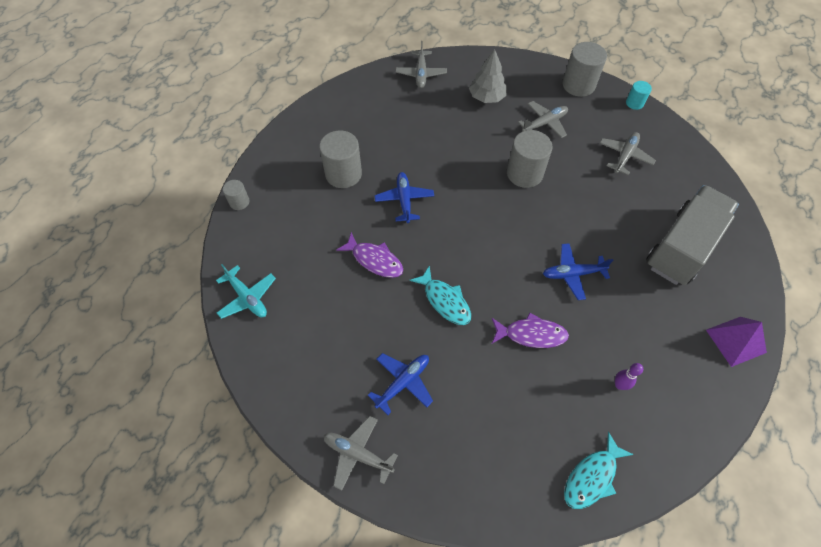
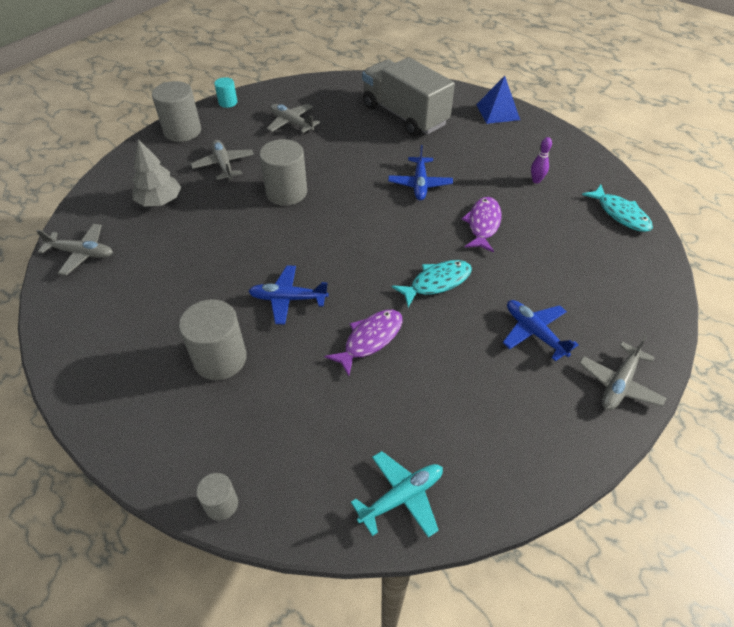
camera: 80 degrees left, 10 degrees down
(735, 341) = (497, 112): purple pyramid -> blue pyramid

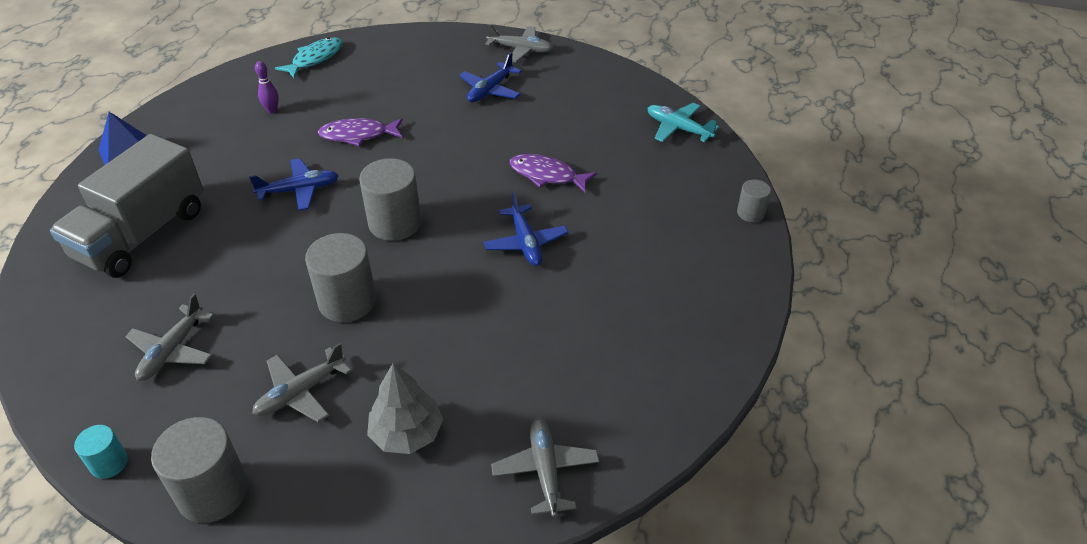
camera: 110 degrees left, 5 degrees down
(220, 358) = (625, 265): grey cylinder -> grey cylinder (395, 223)
(436, 282) = (456, 150): turquoise fish -> none

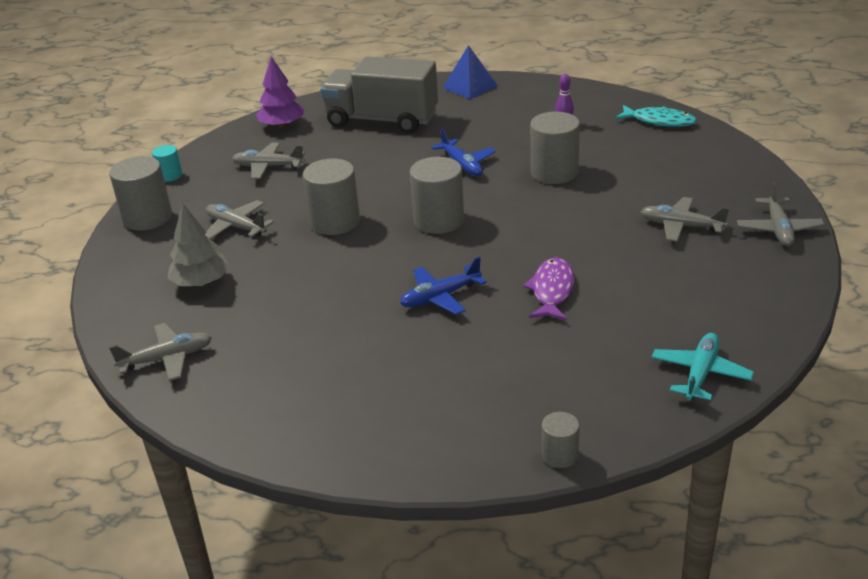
camera: 80 degrees right, 10 degrees down
(68, 328) = (282, 125): none -> purple tree
(358, 135) = (554, 172): purple fish -> grey cylinder
(490, 90) = (681, 226): blue plane -> grey plane

